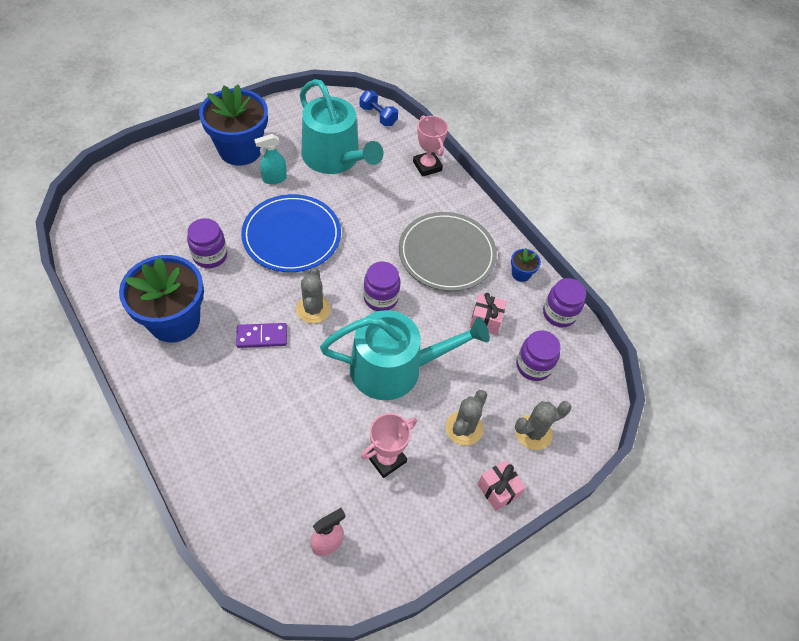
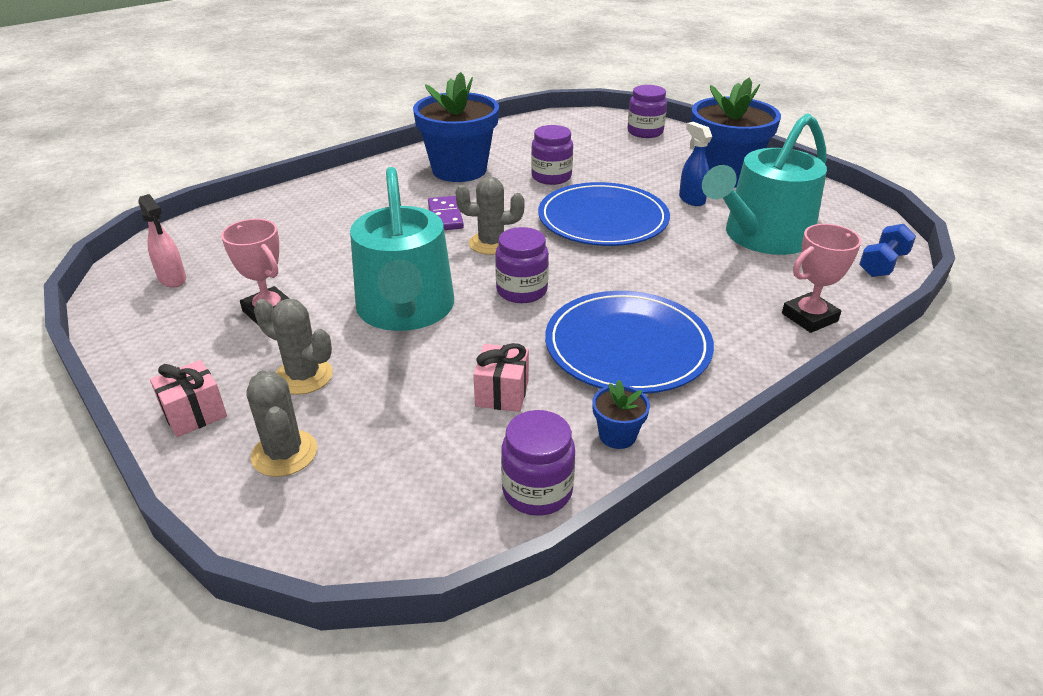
camera: 90 degrees right, 20 degrees down
(274, 179) = (691, 199): turquoise spray bottle -> blue spray bottle
(447, 254) = (627, 346): grey plate -> blue plate
(533, 366) = (415, 453): purple jar -> purple jar (645, 132)

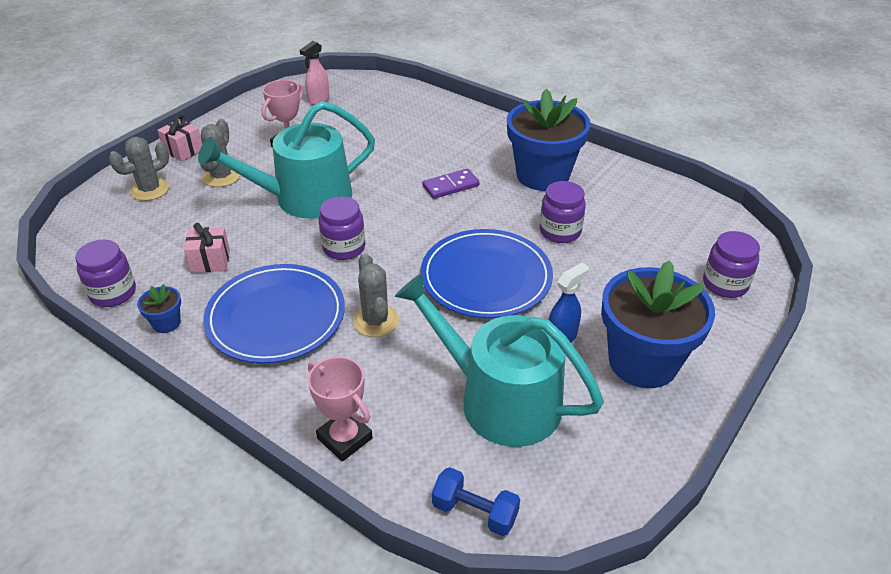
camera: 75 degrees right, 5 degrees up
(491, 243) = (414, 219): grey cactus -> grey cactus (375, 321)

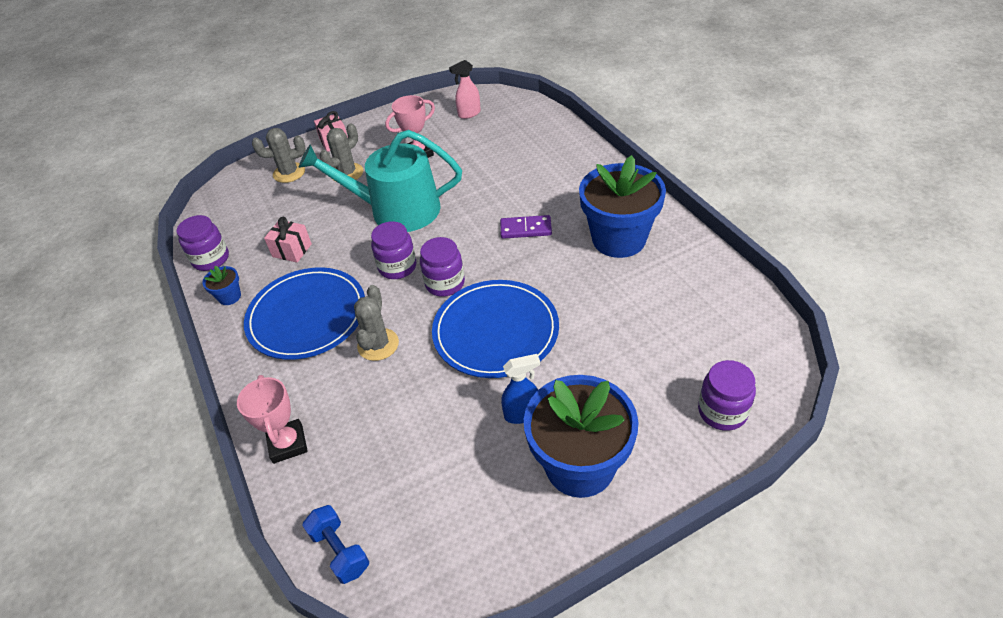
camera: 30 degrees right, 5 degrees up
(499, 399) = (428, 455): turquoise watering can -> none
(560, 231) = (594, 304): purple jar -> purple jar (445, 283)

